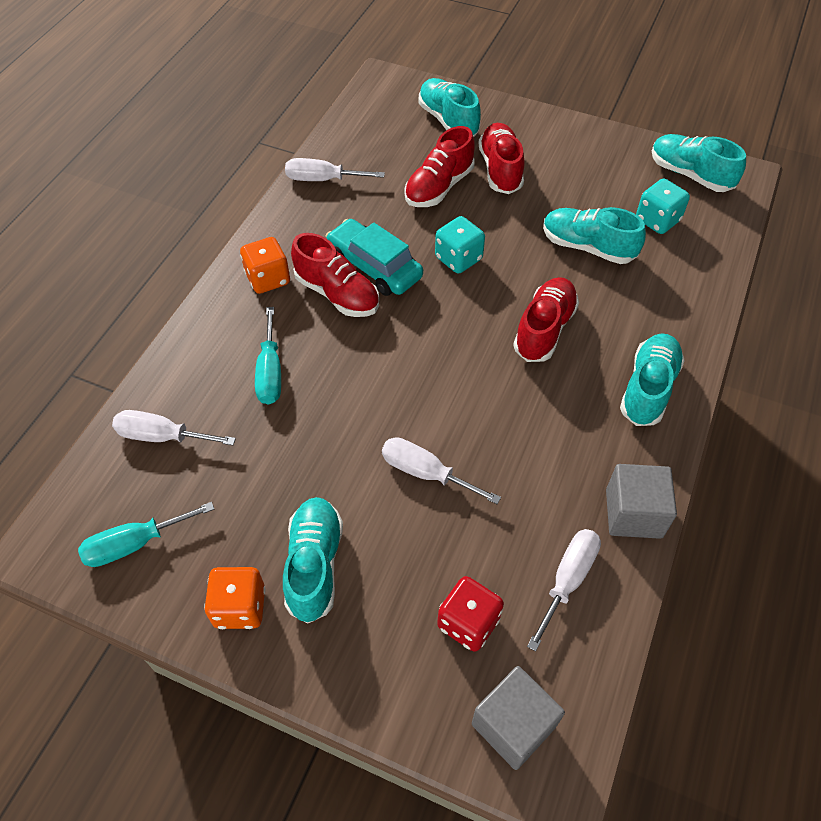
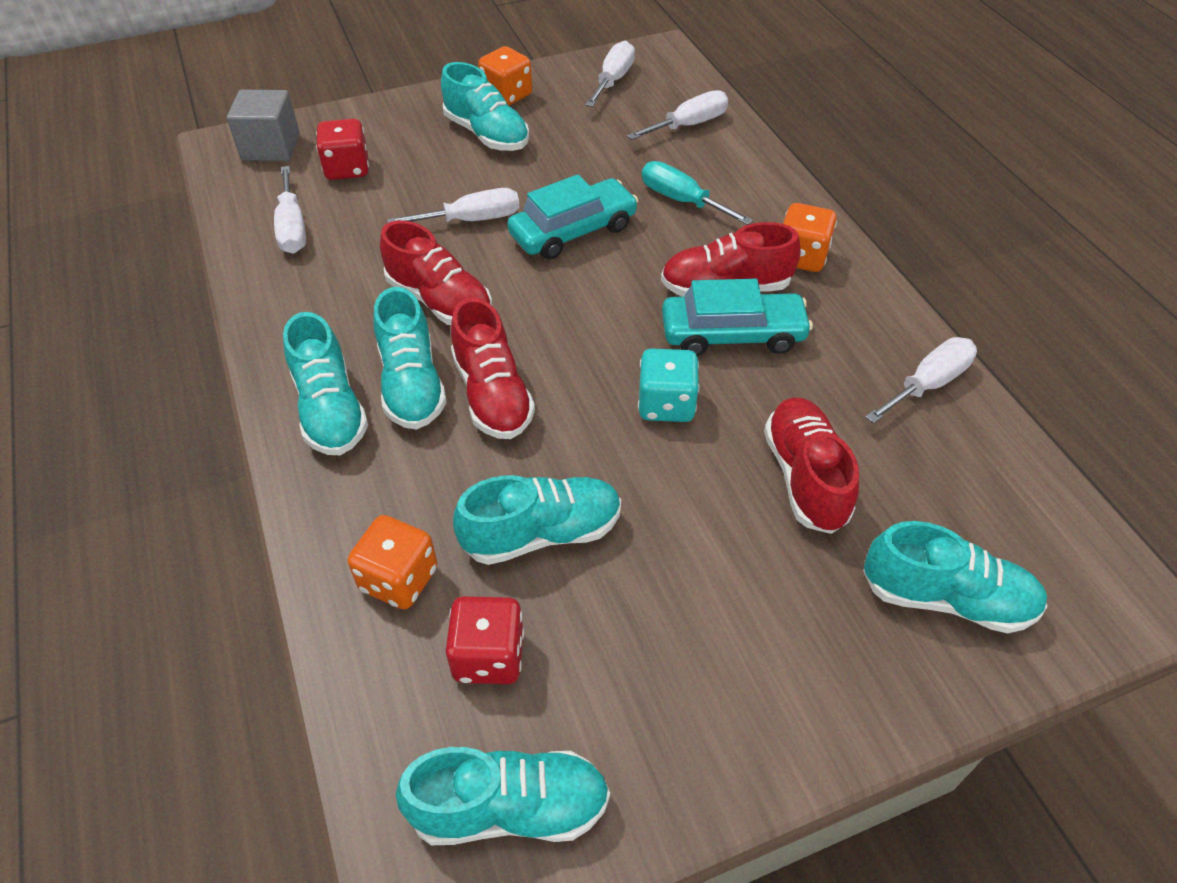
camera: 135 degrees right, 5 degrees down
(135, 544) = (613, 80): turquoise screwdriver -> white screwdriver
(370, 405) = (573, 231): none -> turquoise car
(500, 169) = (774, 568): red shoe -> red shoe (440, 301)
(585, 370) = (411, 384): none -> turquoise shoe
(633, 513) = (268, 298): grey cube -> none
(657, 220) = (488, 656): turquoise dice -> red dice
(675, 274) = (399, 579): none -> orange dice

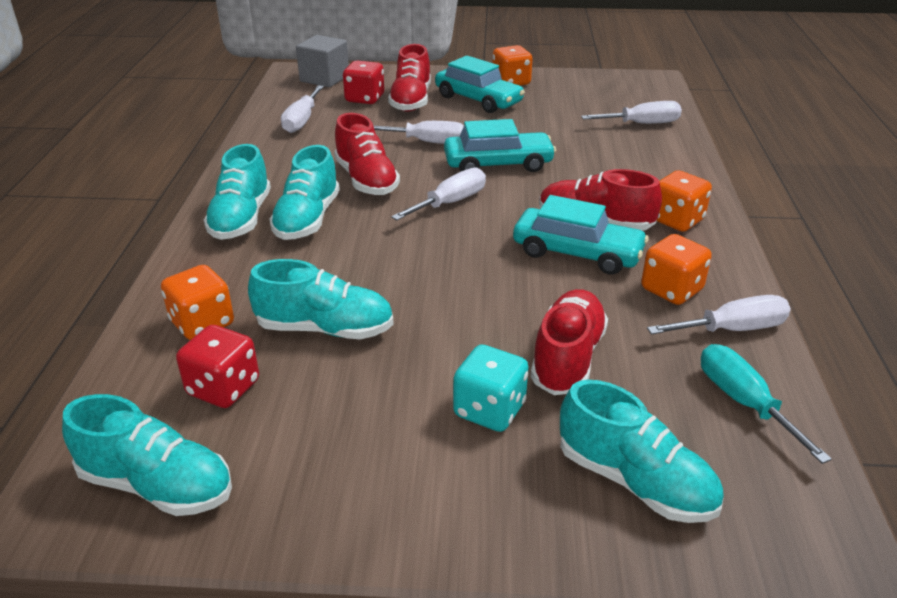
camera: 25 degrees right, 15 degrees down
(486, 134) = (478, 100): turquoise shoe -> turquoise car
(492, 394) = (359, 240): red shoe -> red shoe (411, 101)
(613, 80) = (600, 88): white screwdriver -> white screwdriver (450, 203)
(666, 404) = (486, 280): turquoise dice -> turquoise dice (489, 410)
(682, 200) = (600, 165): turquoise screwdriver -> turquoise screwdriver (743, 402)
(848, 353) = (671, 290): none -> orange dice

